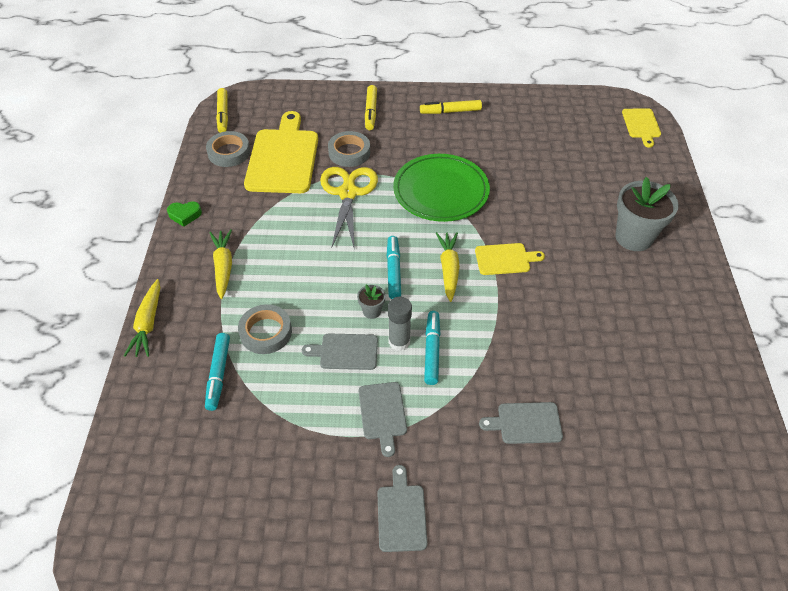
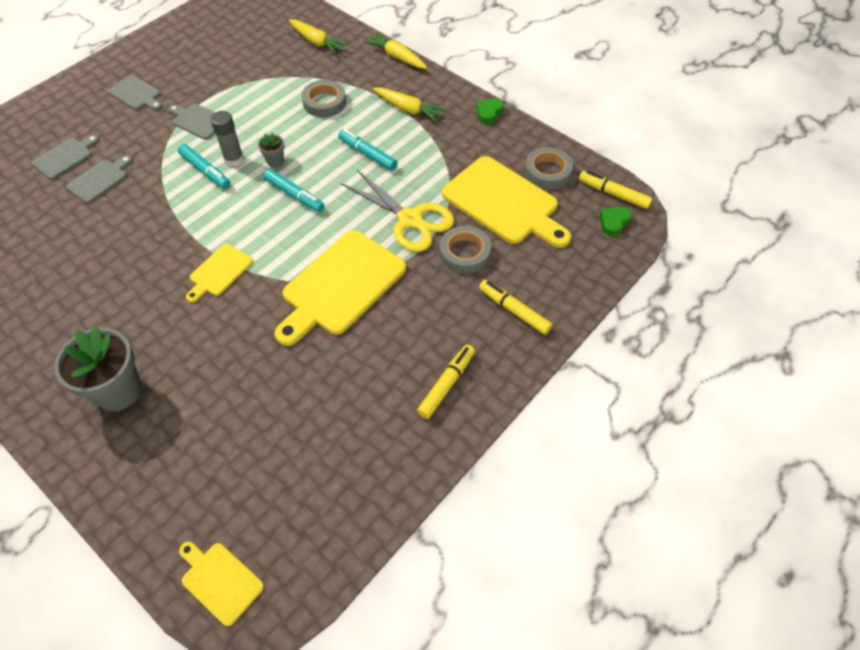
camera: 130 degrees right, 5 degrees up
(218, 374) = (318, 69): turquoise marker -> turquoise marker (367, 154)
(252, 104) = (613, 223): none -> green heart
(345, 352) = (261, 130): grey cutting board -> grey cutting board (65, 157)
(441, 191) = (341, 285): green plate -> yellow cutting board
(448, 269) = (255, 228): yellow carrot -> yellow carrot (316, 42)

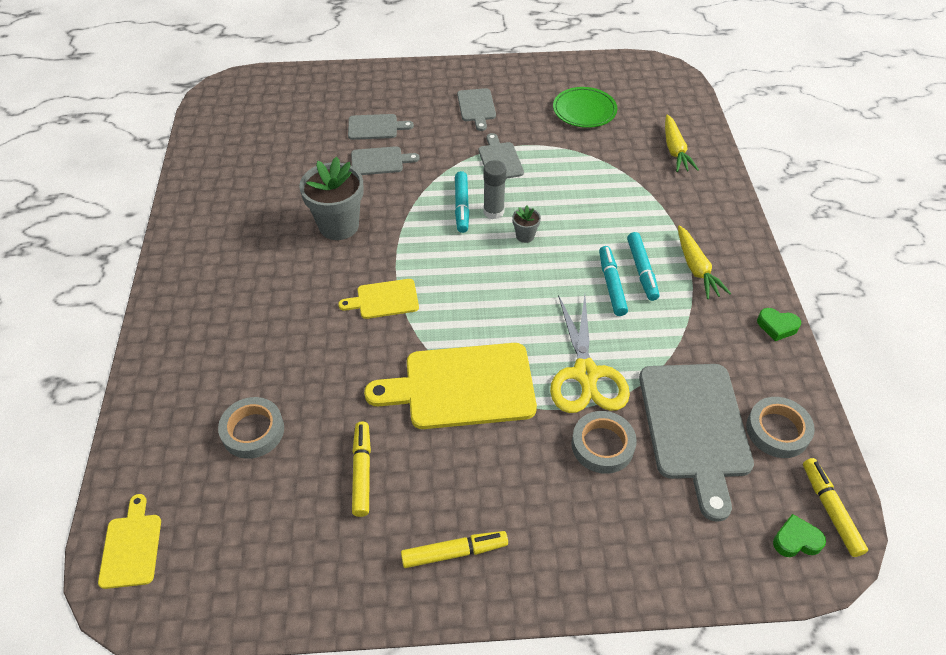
camera: 45 degrees right, 5 degrees down
(118, 390) = (224, 338): grey flower pot -> grey flower pot (339, 225)
(224, 50) = (584, 110): none -> green plate
(294, 195) = (509, 277): turquoise marker -> turquoise marker (642, 270)
(324, 102) = (623, 211): grey tape -> grey tape (253, 431)
(397, 57) = (739, 210): yellow carrot -> none
(489, 113) = (777, 326): green heart -> green heart turned 150 degrees counterclockwise
(503, 202) = (695, 427): yellow cutting board -> grey cutting board
(514, 310) = (590, 540): yellow marker -> yellow marker (362, 472)

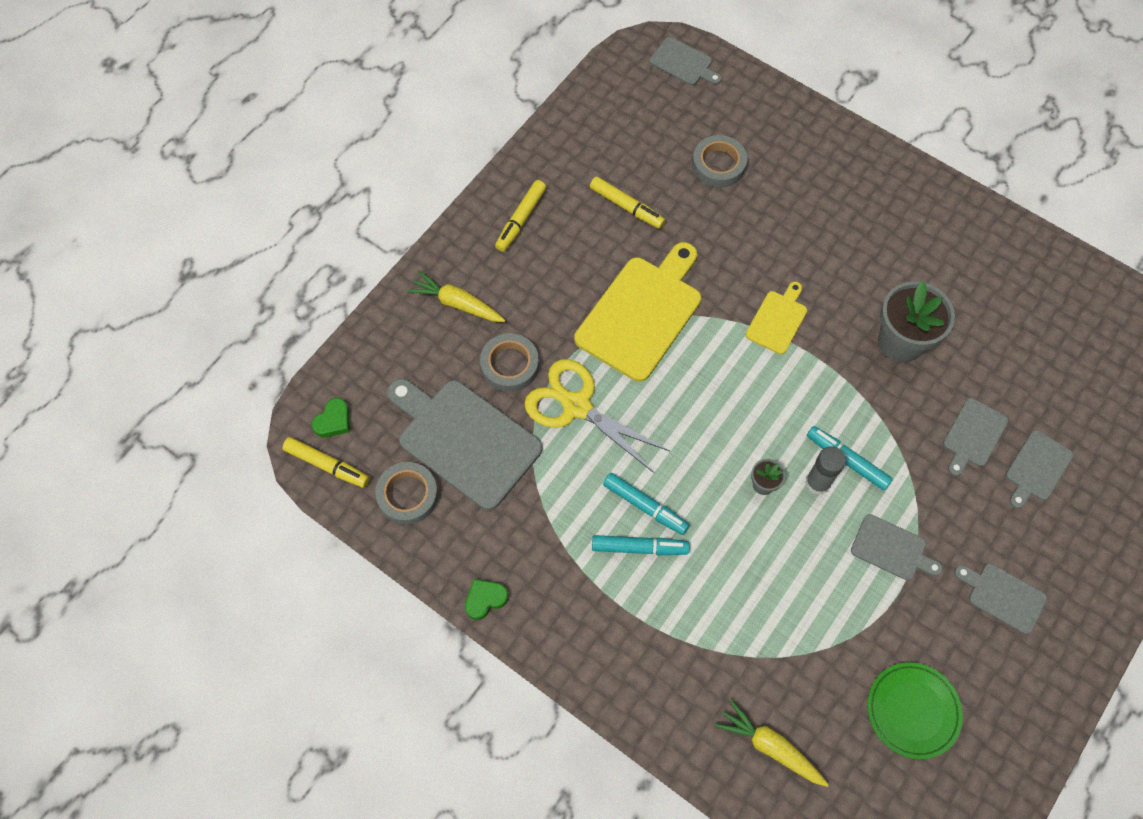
camera: 130 degrees right, 15 degrees up
(131, 547) = (683, 63): yellow cutting board -> grey cutting board
(642, 270) = (639, 547): turquoise marker -> turquoise marker turned 150 degrees clockwise
(696, 268) = (601, 598): yellow carrot -> yellow carrot (457, 303)

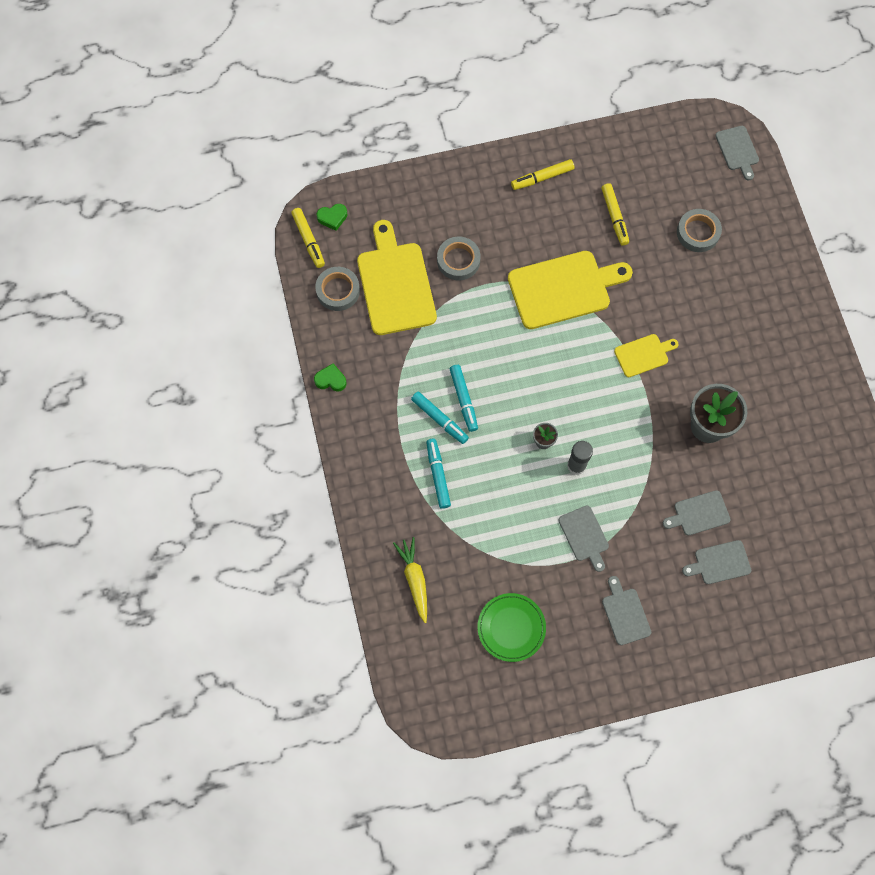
camera: 40 degrees right, 5 degrees up
(457, 303) = (460, 201): yellow carrot -> none
(465, 440) = (395, 284): grey cutting board -> yellow cutting board
(577, 406) = (475, 313): yellow scissors -> none
(847, 460) = (606, 467): turquoise marker -> turquoise marker (438, 475)

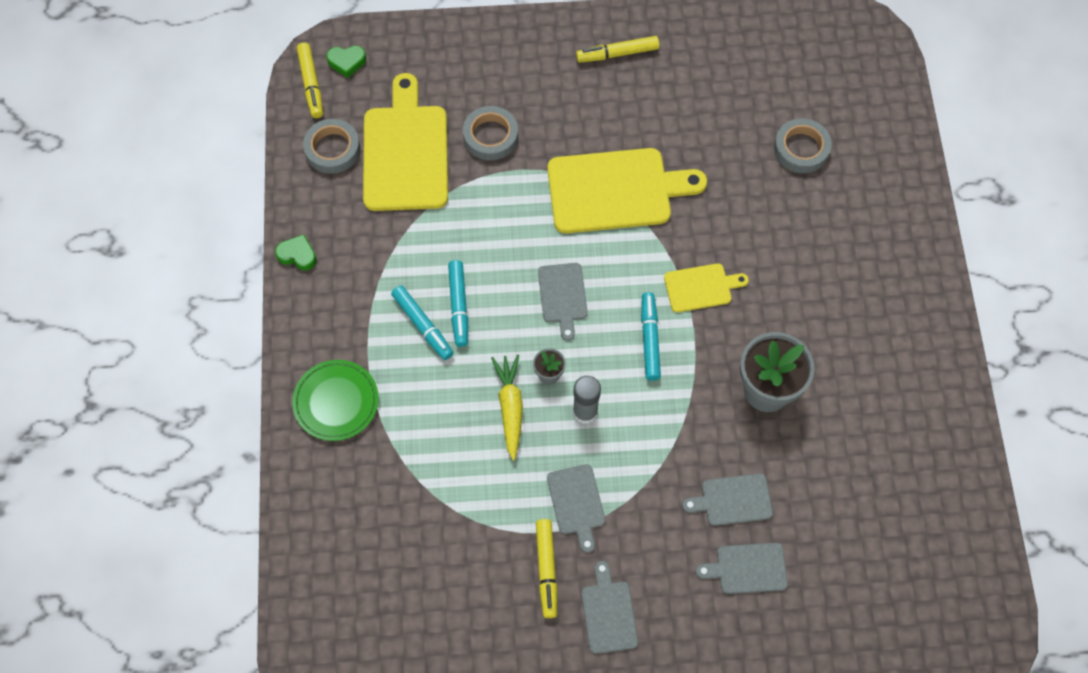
camera: 10 degrees right, 5 degrees down
(414, 580) = (344, 522): yellow carrot -> yellow carrot (510, 408)
(438, 475) = (404, 394): turquoise marker -> turquoise marker (649, 339)
(511, 628) = (455, 605): green plate -> green plate (336, 402)
(614, 217) = (698, 114): yellow marker -> yellow marker (546, 569)
(737, 150) = (871, 57): grey cutting board -> grey cutting board (563, 296)

